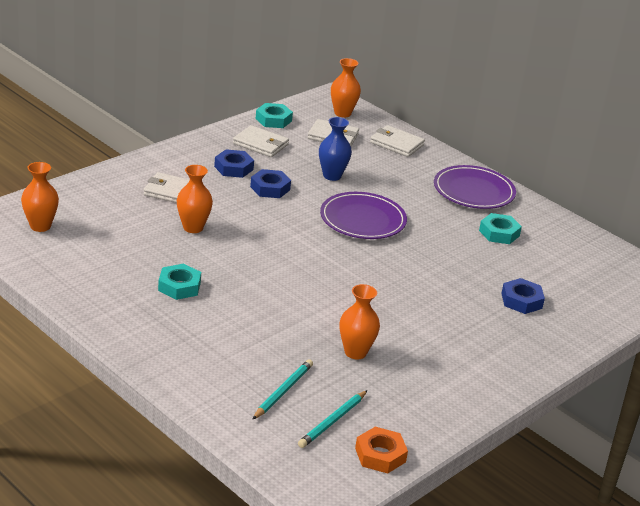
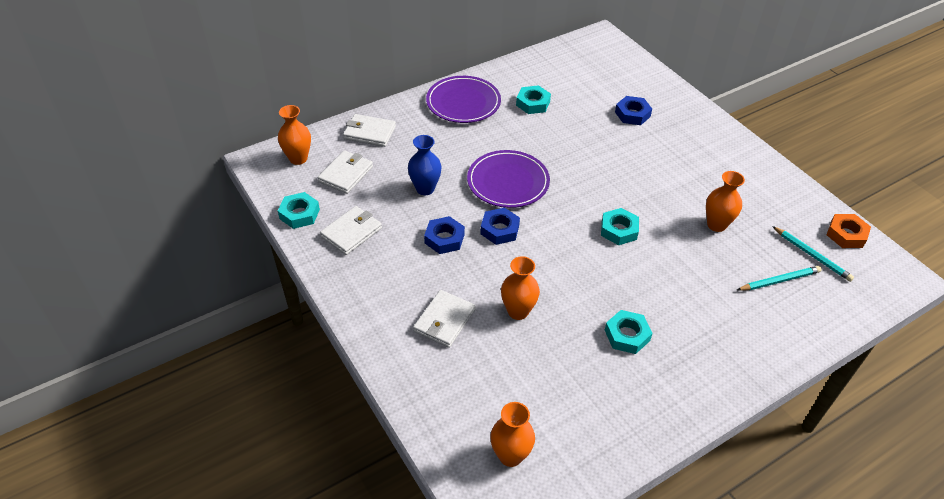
camera: 75 degrees left, 15 degrees up
(233, 168) = (399, 262): blue nut -> blue nut (499, 230)
(283, 391) = (779, 280): turquoise pencil -> turquoise pencil turned 120 degrees clockwise
(320, 285) = (619, 230): none -> turquoise nut
(396, 144) = (369, 133): white wallet -> white wallet turned 60 degrees clockwise

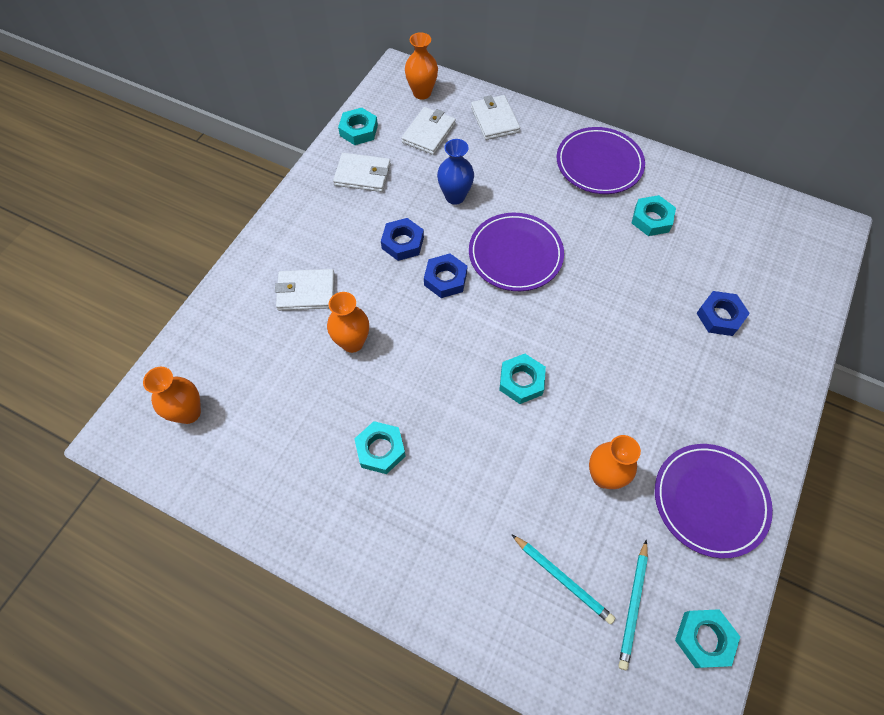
camera: 60 degrees right, 15 degrees up
(346, 174) = (428, 133): white wallet -> white wallet turned 60 degrees counterclockwise
(759, 186) = (710, 501): none -> purple plate
(846, 234) = (704, 638): orange nut -> turquoise nut

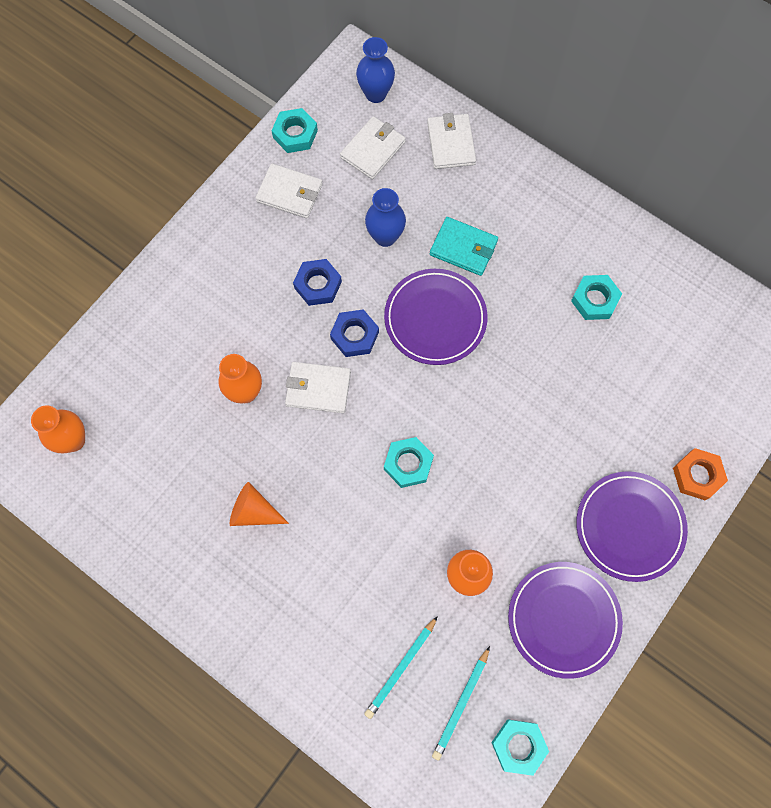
camera: 10 degrees right, 10 degrees up
(306, 292) = (207, 326): white wallet -> white wallet (318, 389)
(380, 450) = (253, 511): turquoise nut -> orange cone
(422, 93) = (375, 94): orange vase -> blue vase
(526, 195) = (463, 248): none -> turquoise wallet
(562, 579) = (401, 668): turquoise pencil -> turquoise pencil turned 75 degrees clockwise
(599, 164) = (555, 220): purple plate -> purple plate (629, 527)
(720, 316) = (634, 427): blue nut -> none
(790, 348) = (697, 475): none -> orange nut

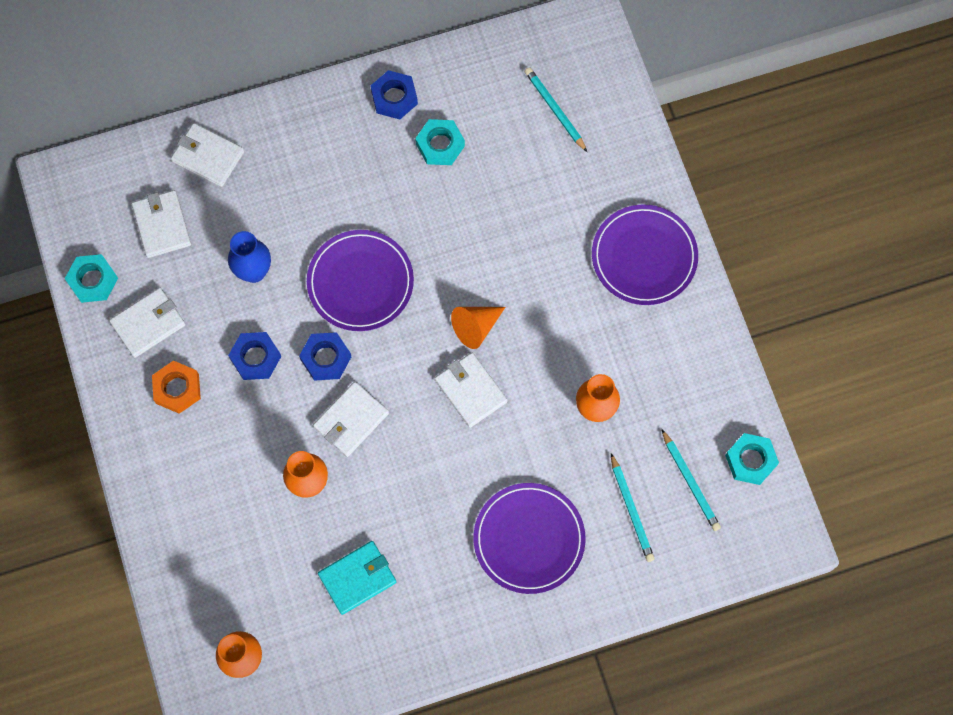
camera: 55 degrees left, 0 degrees up
(253, 511) = (420, 543): orange cone -> orange cone (476, 327)
(375, 94) = (108, 185): blue vase -> none
(408, 464) = (470, 391): turquoise nut -> white wallet
(463, 248) = (314, 215): turquoise wallet -> turquoise wallet (357, 578)
(563, 619) = (680, 358): purple plate -> purple plate (529, 539)
(605, 240) = (394, 98): none -> blue nut
(697, 367) = (555, 110): none -> turquoise pencil
(697, 475) = (641, 176): orange nut -> orange nut (177, 389)

